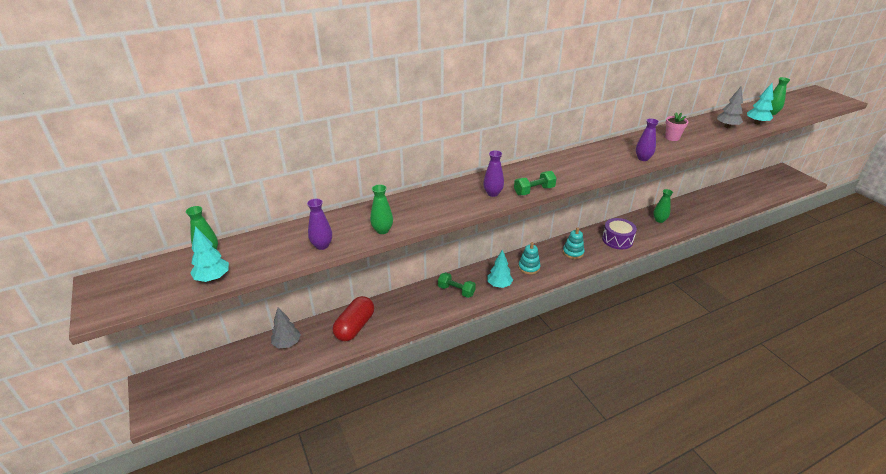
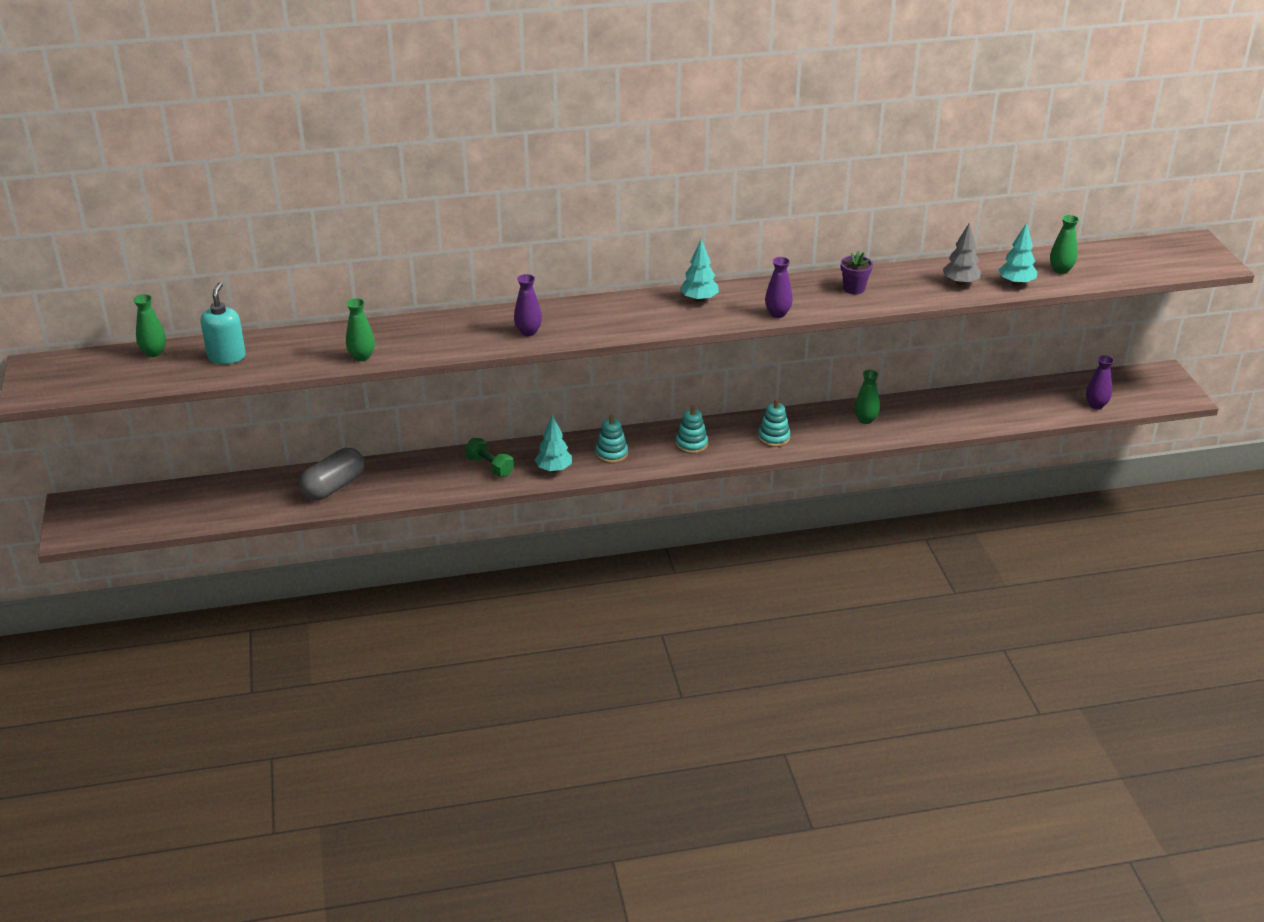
camera: 15 degrees right, 0 degrees up
(213, 278) = (151, 379): turquoise tree -> turquoise tree (699, 299)
(272, 247) = (227, 356): none -> turquoise soap dispenser
(287, 343) = (242, 491): grey tree -> none
(322, 245) = (283, 363): purple vase -> purple vase (1096, 405)
(355, 327) = (333, 487): red capsule -> grey capsule
(534, 191) = (585, 336): green dumbbell -> none
(617, 240) = (773, 438): purple drum -> turquoise stacking toy
(672, 137) = (854, 289): pink flower pot -> purple flower pot

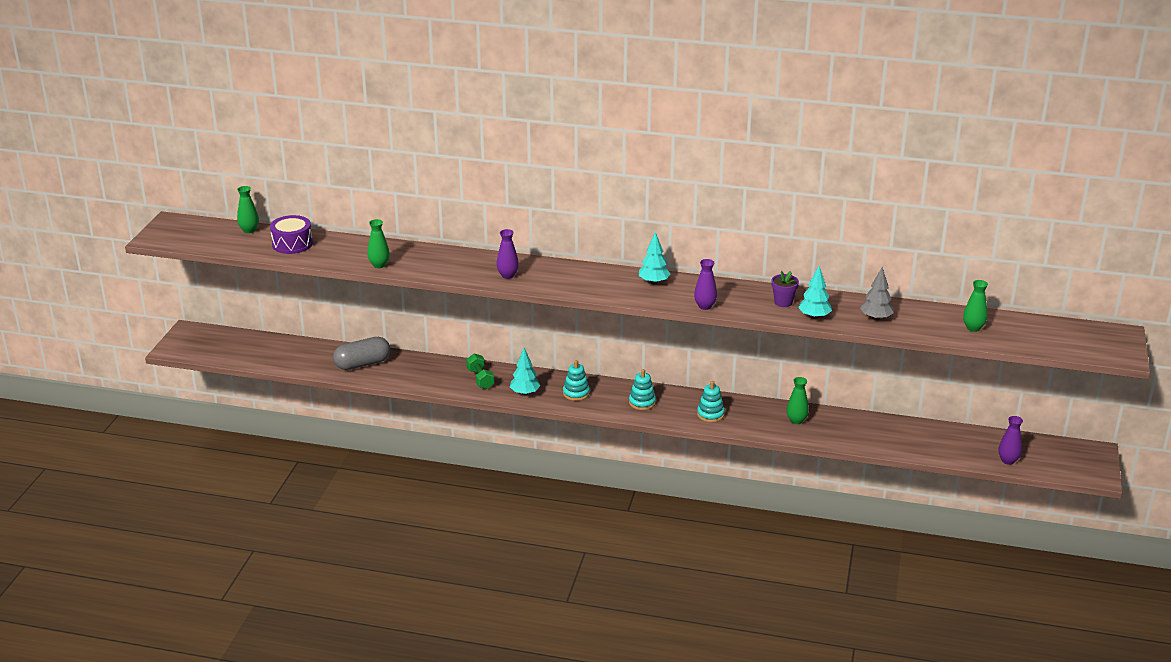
camera: 25 degrees right, 5 degrees down
(227, 356) = (292, 244): turquoise soap dispenser -> purple drum
(1016, 283) = (923, 329): turquoise tree -> turquoise tree (814, 317)

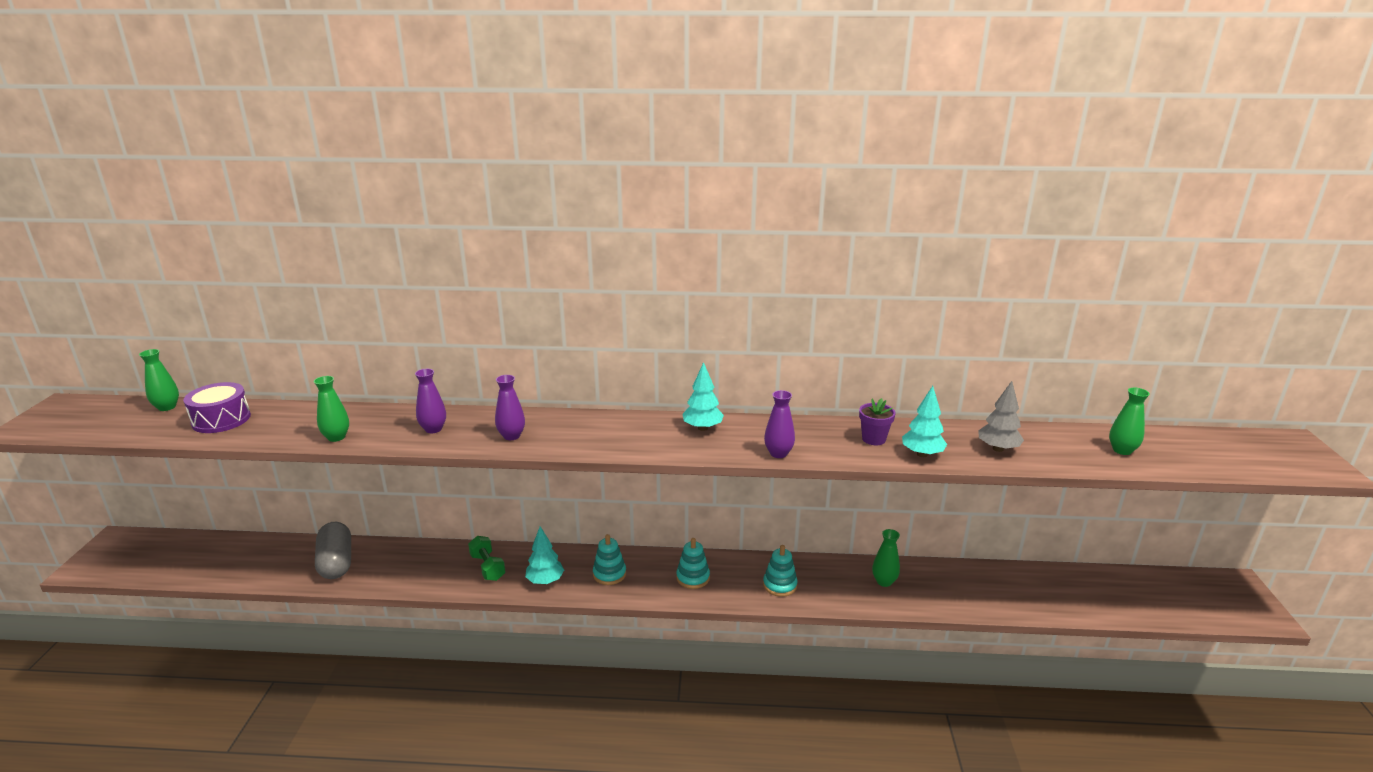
camera: 10 degrees left, 5 degrees down
(362, 364) = (336, 562): grey capsule -> grey capsule turned 75 degrees counterclockwise
(1008, 460) = (1153, 608): purple vase -> purple vase (433, 429)

